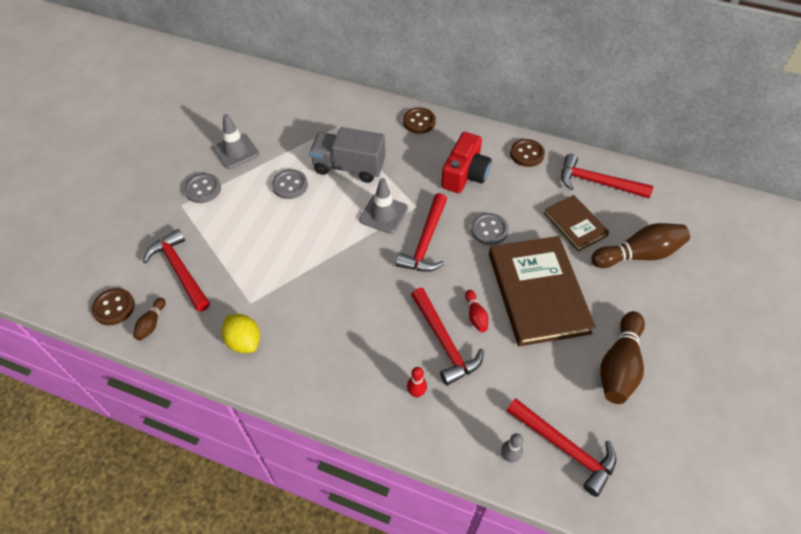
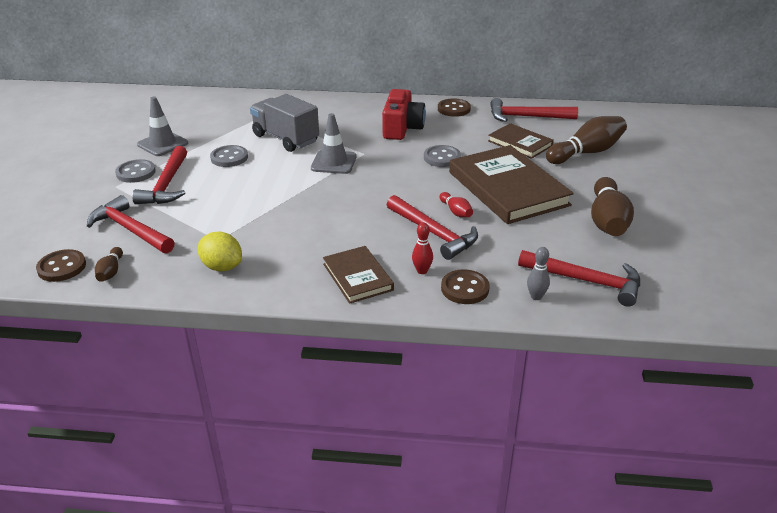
camera: 15 degrees left, 20 degrees down
(349, 167) = (285, 139): grey truck -> grey truck turned 45 degrees clockwise
(356, 386) = (357, 277): none -> brown book
(419, 122) = (342, 103): brown button -> brown button (465, 288)
(425, 242) = (384, 173): red hammer -> red hammer (166, 185)

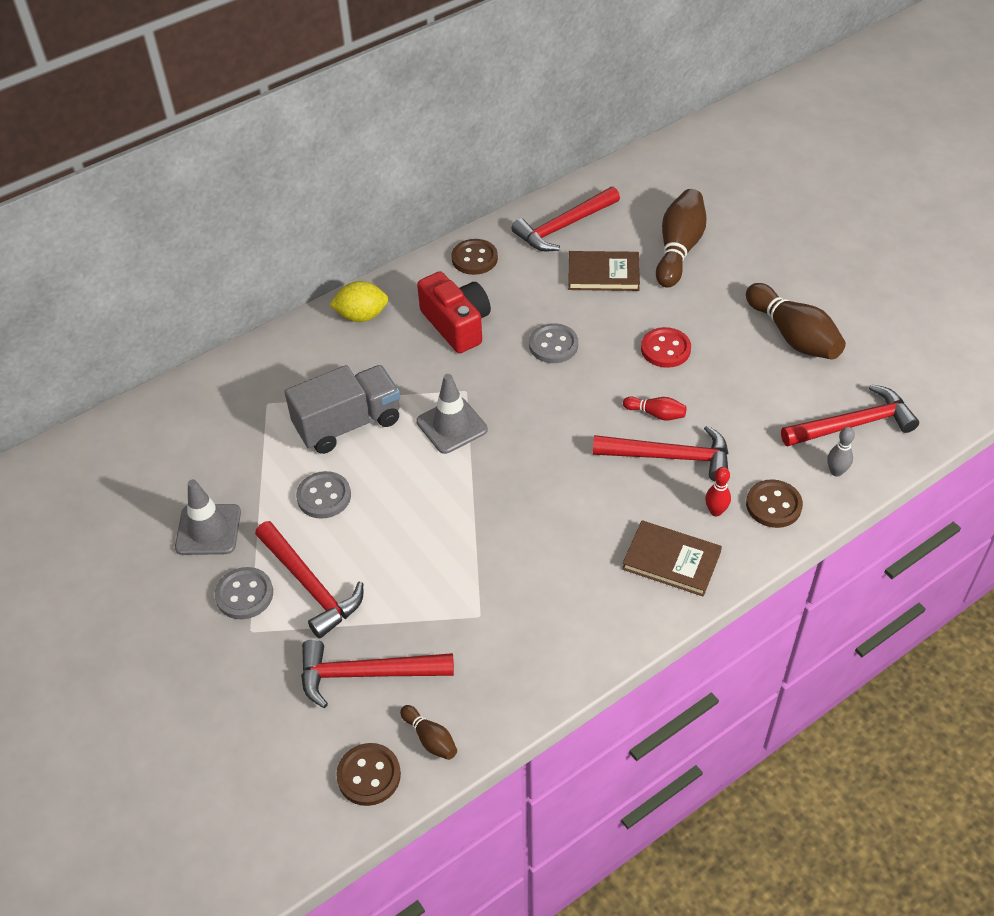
camera: 40 degrees left, 15 degrees up
(222, 267) = (533, 645): yellow lemon -> yellow lemon (362, 316)
(285, 139) = (348, 424): grey truck -> grey truck turned 150 degrees clockwise
(508, 188) = (665, 349): brown book -> red button

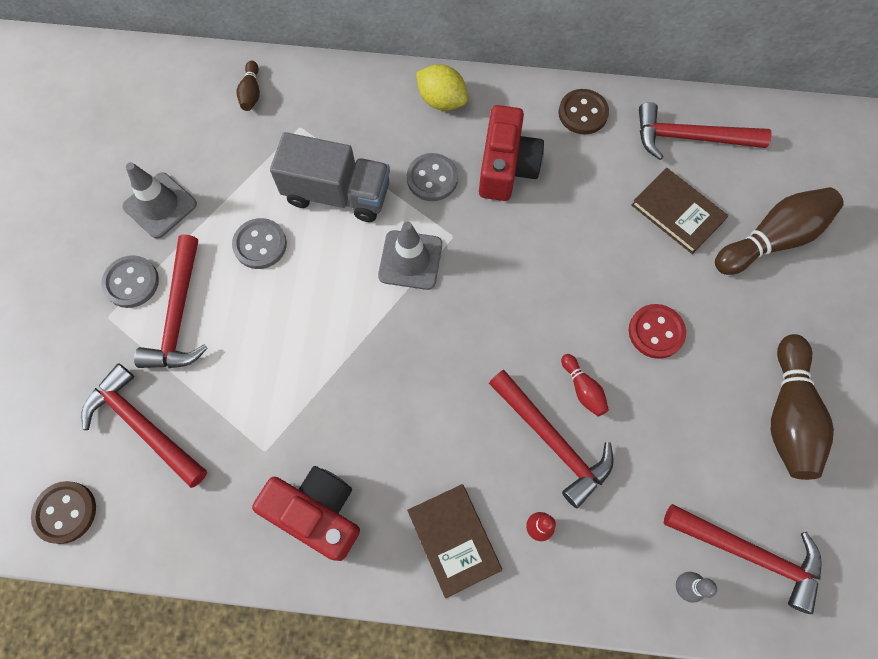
camera: 40 degrees right, 20 degrees up
(430, 738) = (131, 523): brown bowling pin -> brown bowling pin (251, 93)
(553, 345) = (564, 250): grey button -> grey button (432, 178)
(561, 620) = (317, 513): none -> red camera
(773, 505) = (592, 567): brown button -> none

